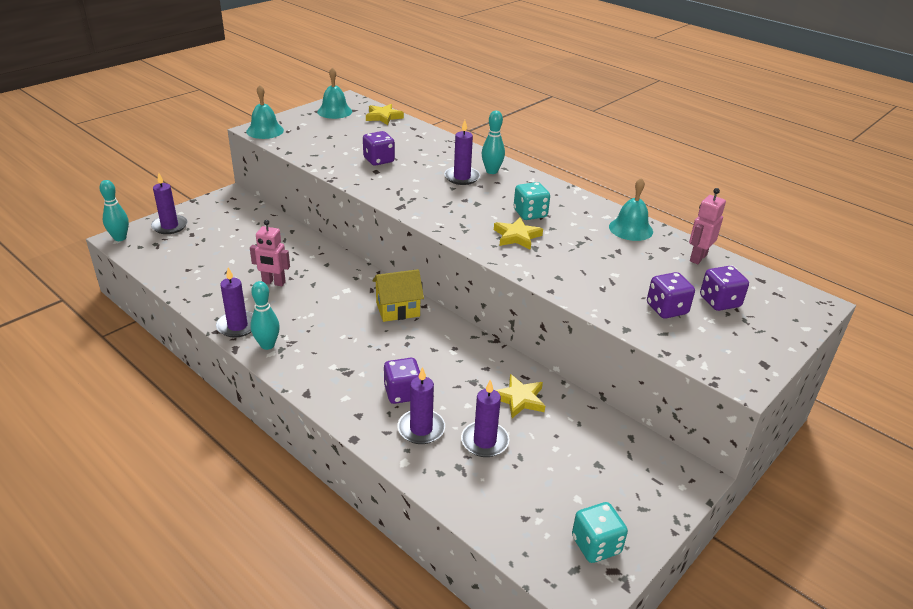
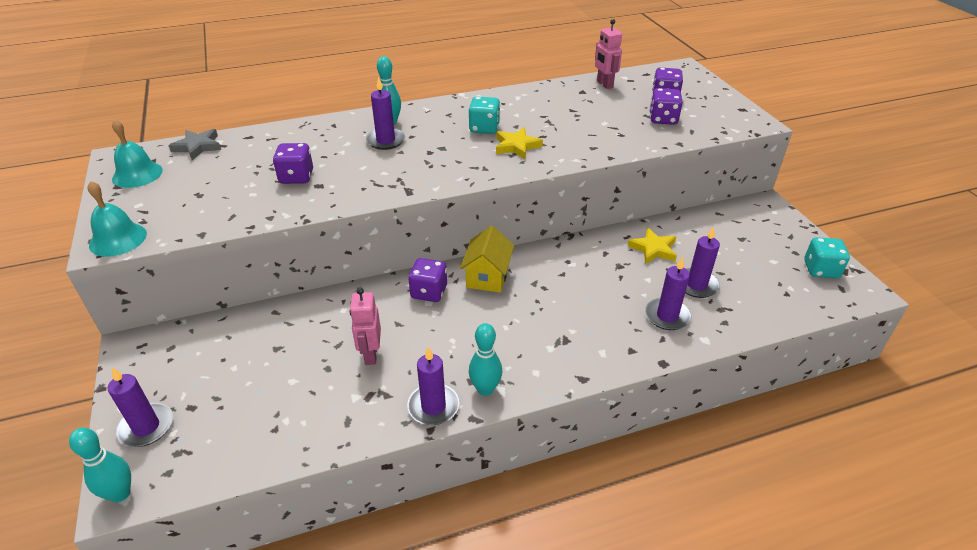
camera: 60 degrees left, 5 degrees up
(273, 283) = (370, 354): pink robot -> pink robot turned 135 degrees clockwise
(383, 117) = (198, 147): yellow star -> grey star
(402, 393) = (614, 312): purple dice -> purple dice (429, 292)
(630, 229) = (545, 94): turquoise bell -> none

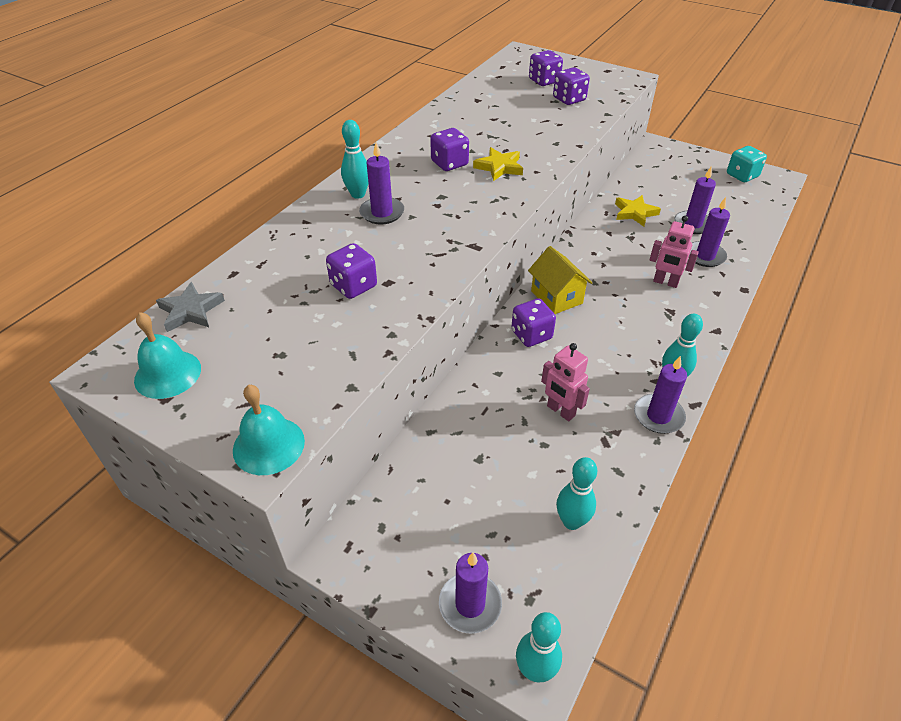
camera: 40 degrees left, 5 degrees up
(269, 428) = (571, 521): none -> turquoise bowling pin
(484, 128) = (449, 163): turquoise dice -> purple dice
(604, 84) = (485, 87): pink robot -> pink robot (665, 282)

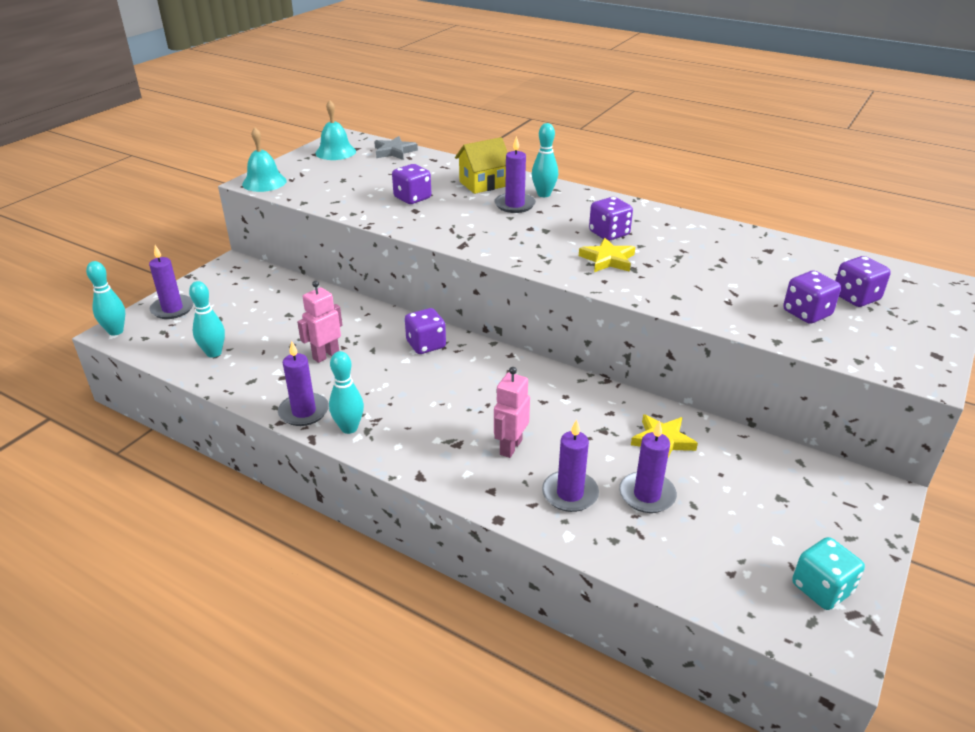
camera: 90 degrees right, 10 degrees down
(556, 297) = (482, 363): yellow house -> yellow house (483, 184)

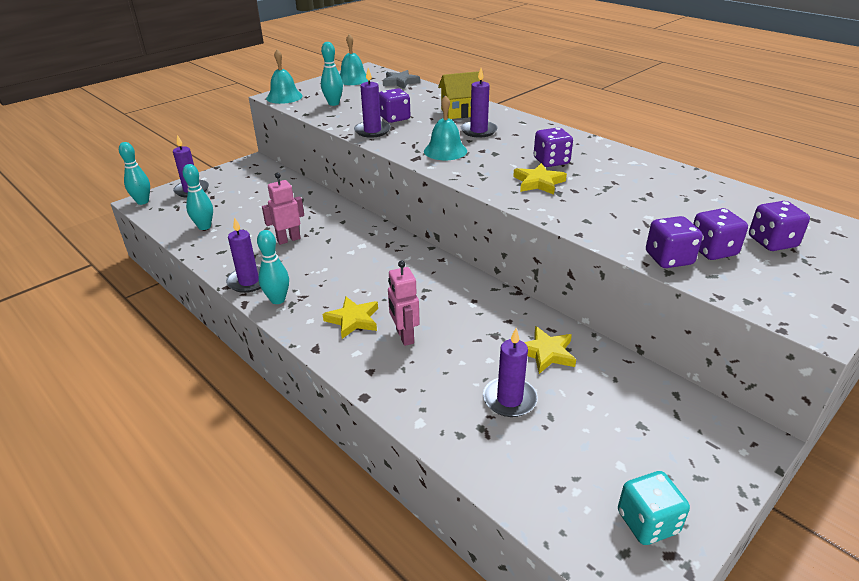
camera: 15 degrees right, 0 degrees up
(426, 345) = (373, 242): purple dice -> purple dice (669, 259)
(446, 438) = (353, 320): none -> yellow star
(490, 233) = (445, 151): none -> turquoise bell
(510, 447) = (404, 336): pink robot -> pink robot turned 60 degrees counterclockwise
(544, 194) = (509, 125): turquoise bowling pin -> turquoise bowling pin (333, 103)
(570, 494) = (438, 386): purple candle -> purple candle (372, 131)

